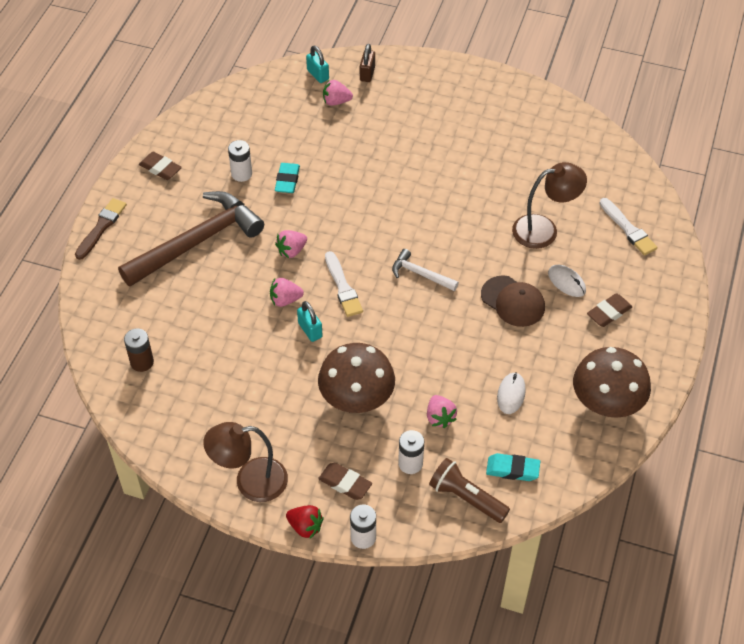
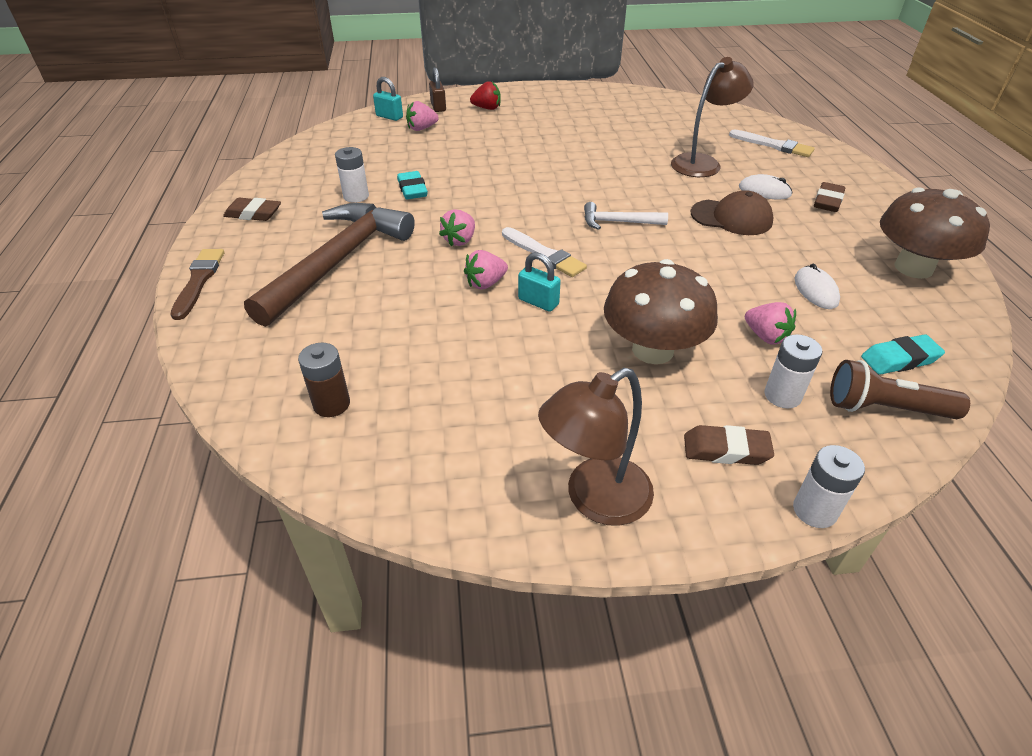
camera: 25 degrees left, 10 degrees down
(305, 527) = (724, 530): red strawberry -> red strawberry (487, 108)

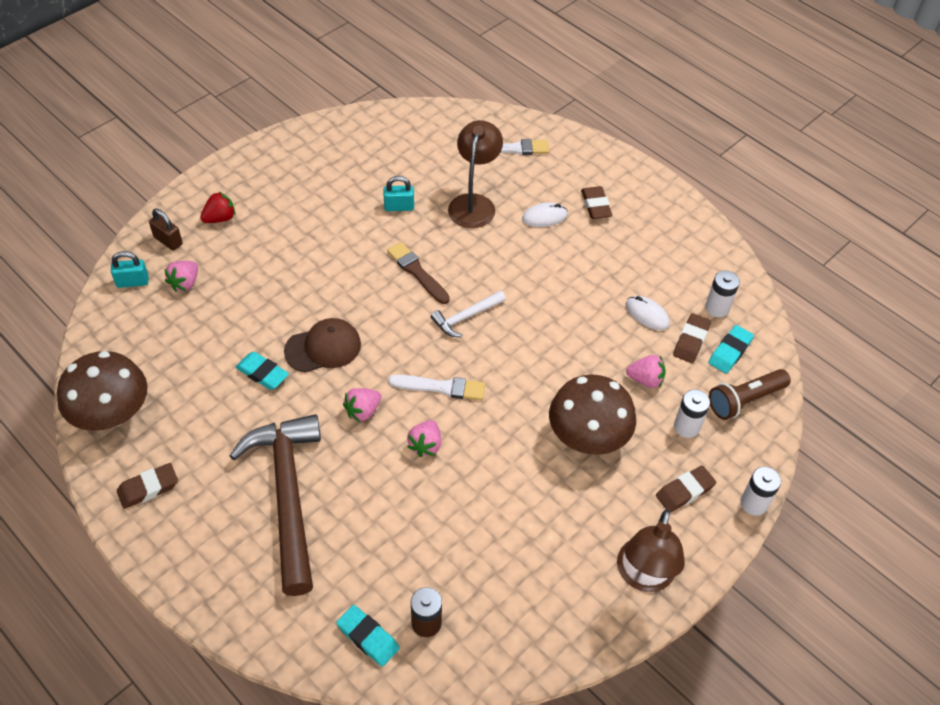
camera: 40 degrees left, 10 degrees up
(198, 281) = (193, 589): brown brush -> brown brush (417, 272)
(272, 384) = (368, 637): none -> turquoise eraser
(356, 196) = (220, 411): white battery -> white battery (717, 308)
(460, 240) = (363, 411): pink strawberry -> pink strawberry turned 60 degrees clockwise
(538, 302) = (479, 440): turquoise padlock -> turquoise padlock (399, 207)
(731, 218) = (543, 264): brown cap -> brown cap (323, 348)
(853, 330) = (691, 341): none -> brown eraser
(913, 268) = (690, 253): brown mushroom -> brown mushroom (112, 414)

